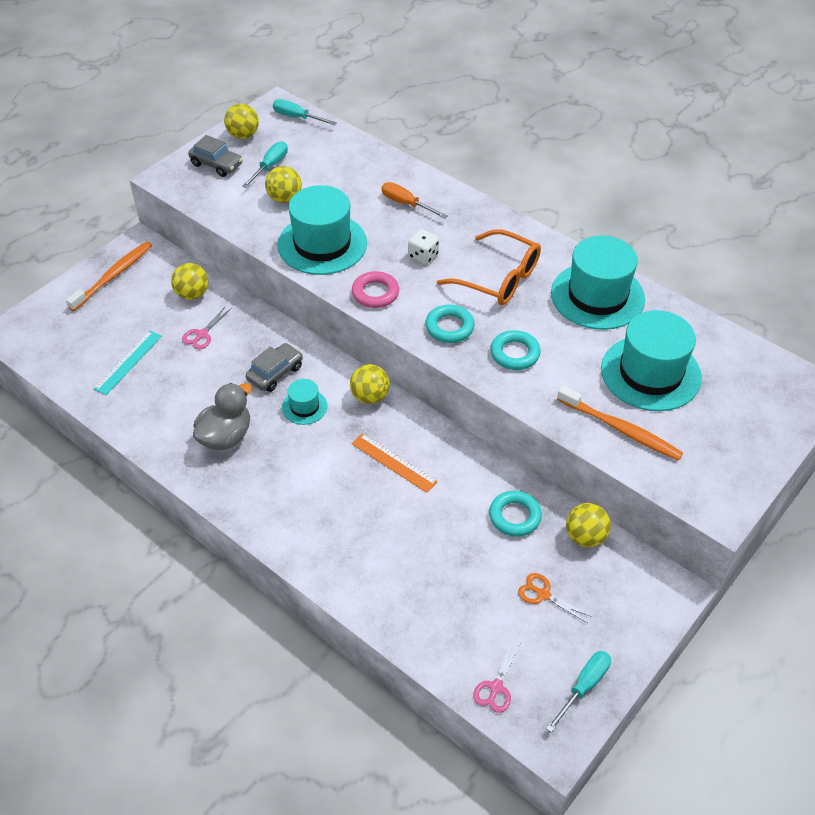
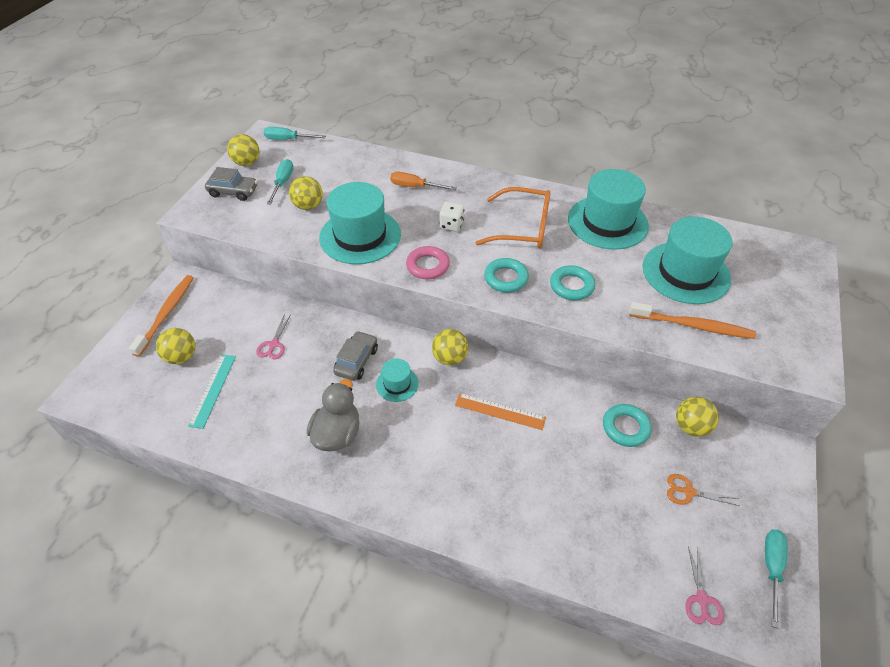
camera: 20 degrees left, 0 degrees up
(192, 294) = (249, 311): yellow ball -> yellow ball (181, 357)

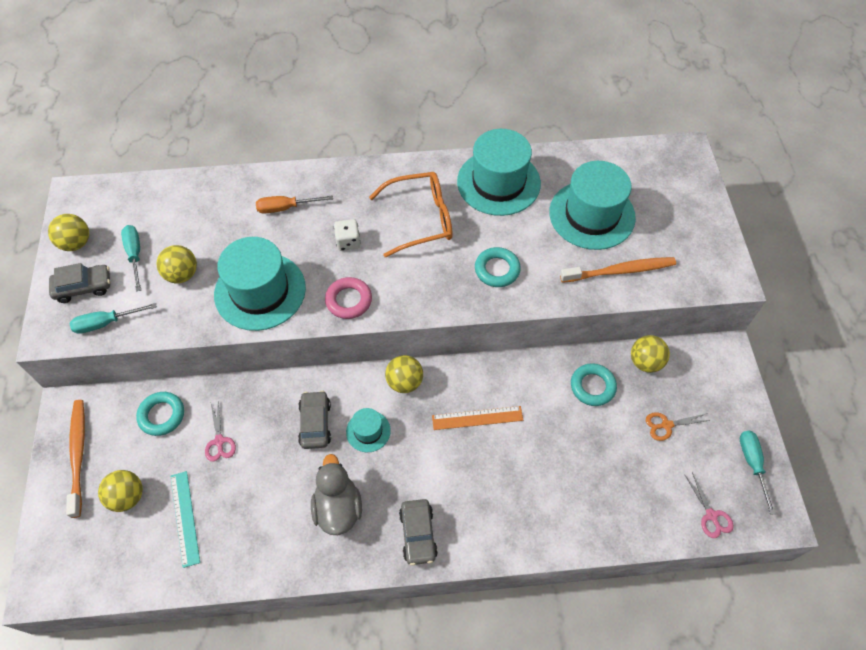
camera: 25 degrees left, 10 degrees up
(288, 139) = (107, 194): turquoise screwdriver -> turquoise screwdriver (106, 323)
(394, 485) = (418, 534): none -> grey car
(506, 278) = (432, 285): turquoise ring -> turquoise ring (162, 415)

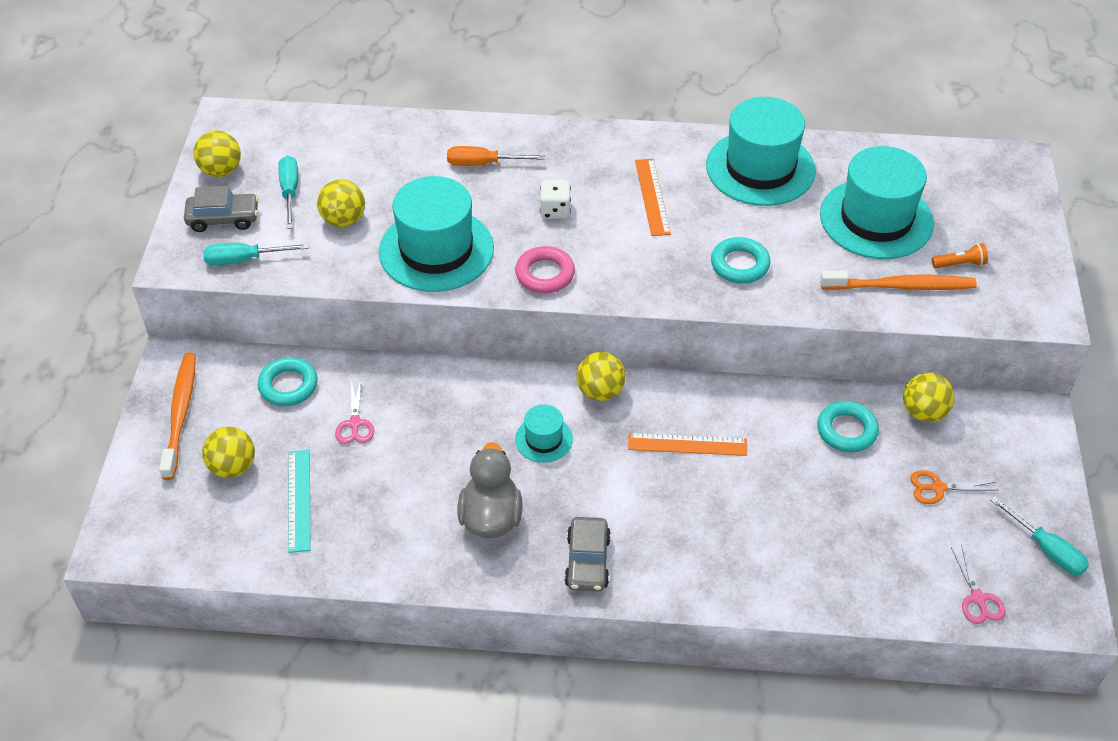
camera: 10 degrees right, 10 degrees down
(315, 423) = (478, 421): grey car -> none
(421, 219) = (652, 197): orange glasses -> orange ruler
(660, 245) = (960, 264): none -> orange flashlight
(752, 464) = (1046, 549): turquoise screwdriver -> turquoise screwdriver turned 135 degrees clockwise

